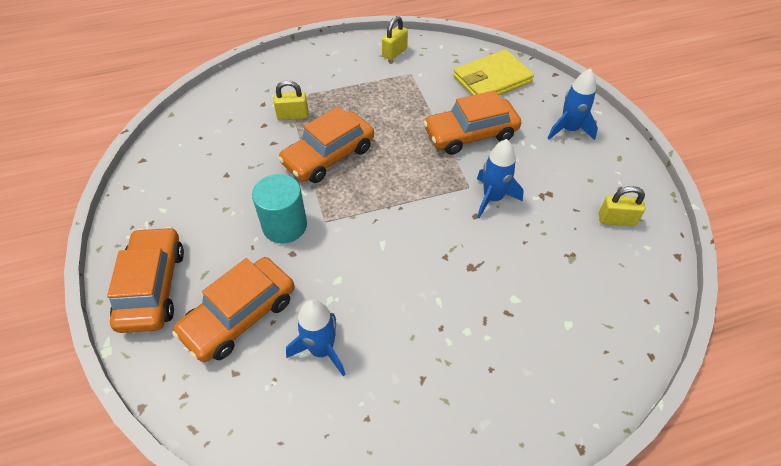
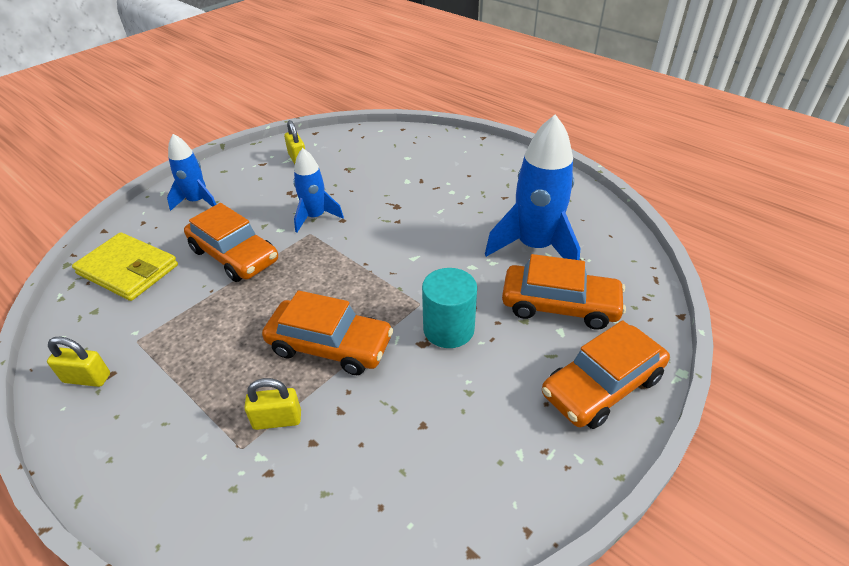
camera: 120 degrees left, 10 degrees down
(293, 115) = (277, 419): yellow padlock -> yellow padlock turned 60 degrees counterclockwise
(321, 350) = (535, 247): blue rocket -> blue rocket, size x1.70

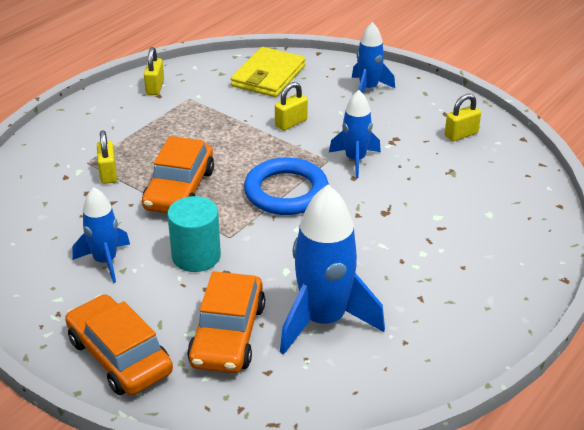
camera: 85 degrees right, 5 degrees down
(234, 255) = (291, 123): orange car -> yellow padlock
(354, 262) = (286, 192): none -> blue ring
(453, 409) = (105, 261): none -> blue rocket

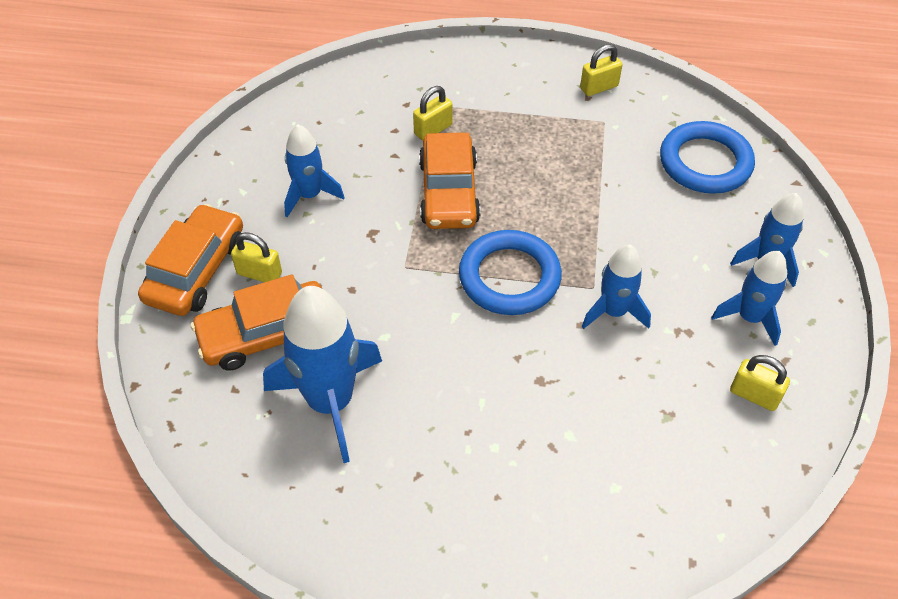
camera: 60 degrees right, 15 degrees up
(179, 189) = (448, 192): orange car -> orange car turned 75 degrees counterclockwise
(196, 256) = (359, 255): turquoise cylinder -> none
(268, 76) = (705, 162): yellow wallet -> blue ring
(291, 123) = (634, 224): yellow padlock -> yellow padlock (259, 273)
(404, 112) = (749, 317): none -> blue rocket

